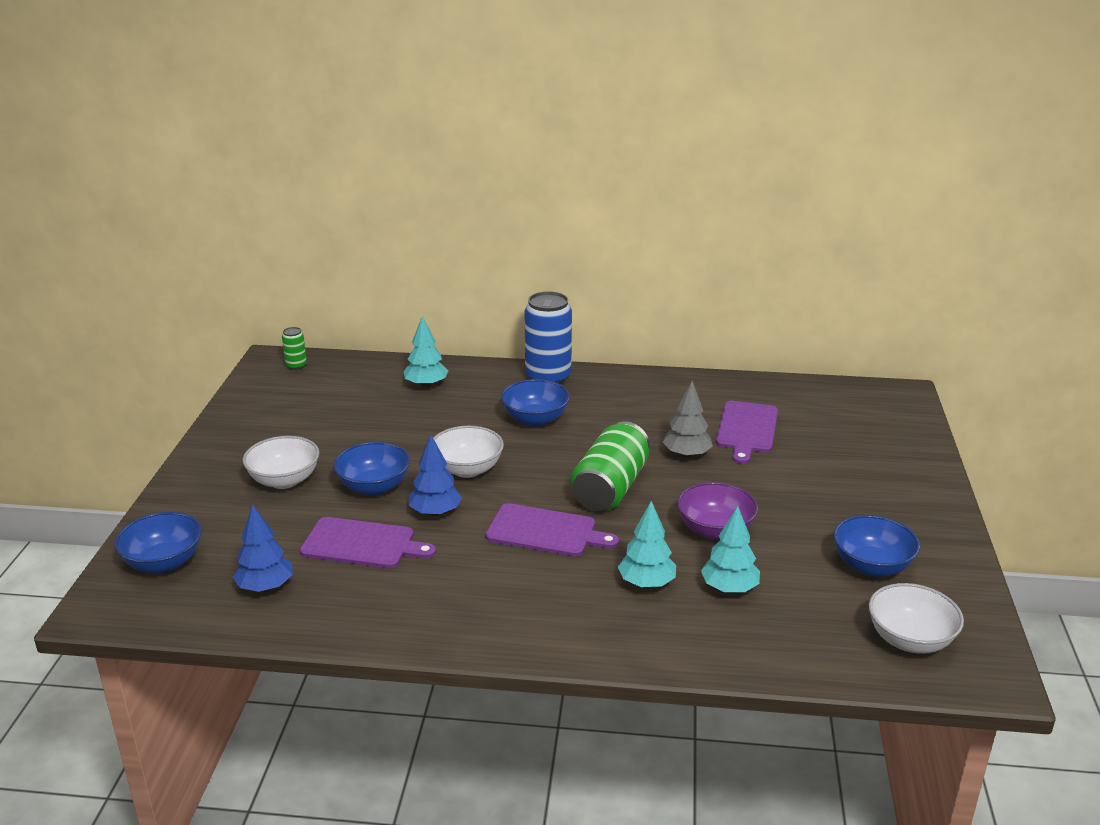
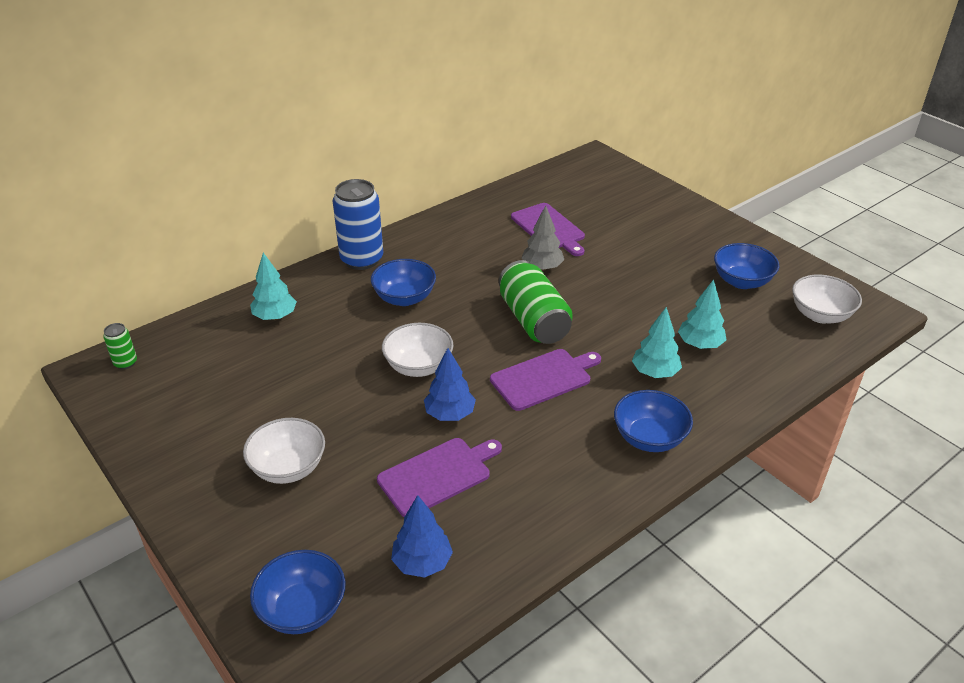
camera: 45 degrees left, 10 degrees up
(374, 487) = (371, 425): blue bowl -> blue bowl (649, 438)
(715, 530) = (636, 311): purple bowl -> none

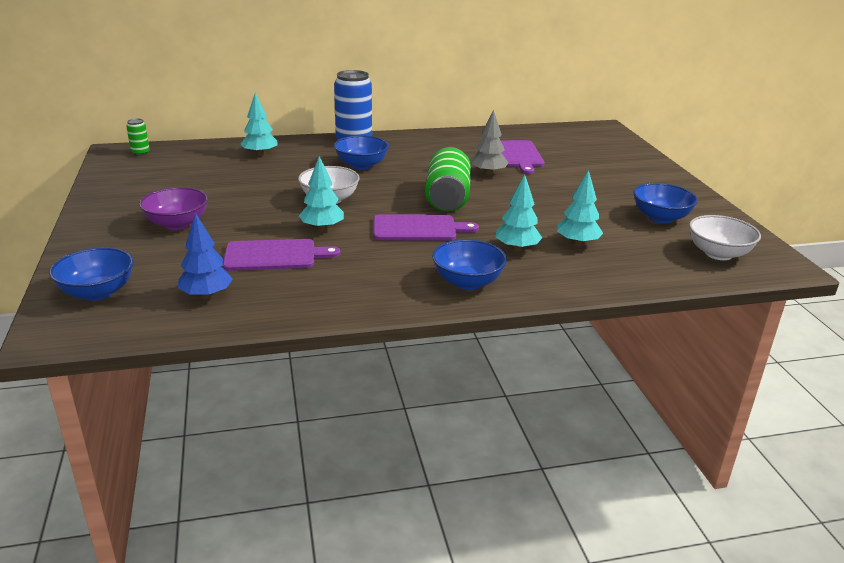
camera: 25 degrees right, 10 degrees down
(288, 468) = (177, 224): white bowl -> purple bowl
(449, 414) = (322, 228): blue tree -> turquoise tree

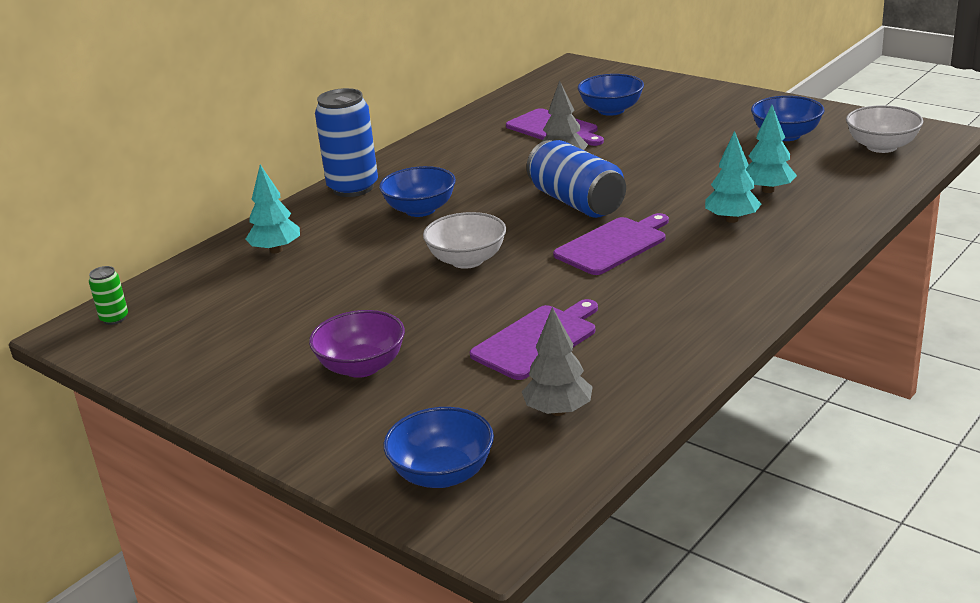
camera: 35 degrees left, 0 degrees up
(206, 295) = (558, 411): blue tree -> grey tree
(322, 228) = (524, 291): turquoise tree -> none
(447, 197) = (576, 202): green can -> blue can
(467, 282) = (753, 270): blue bowl -> blue bowl (611, 110)

